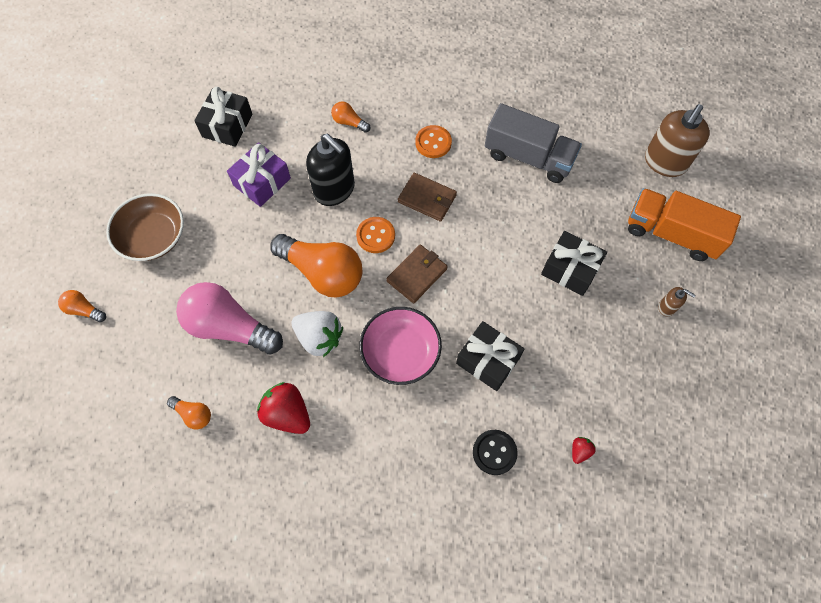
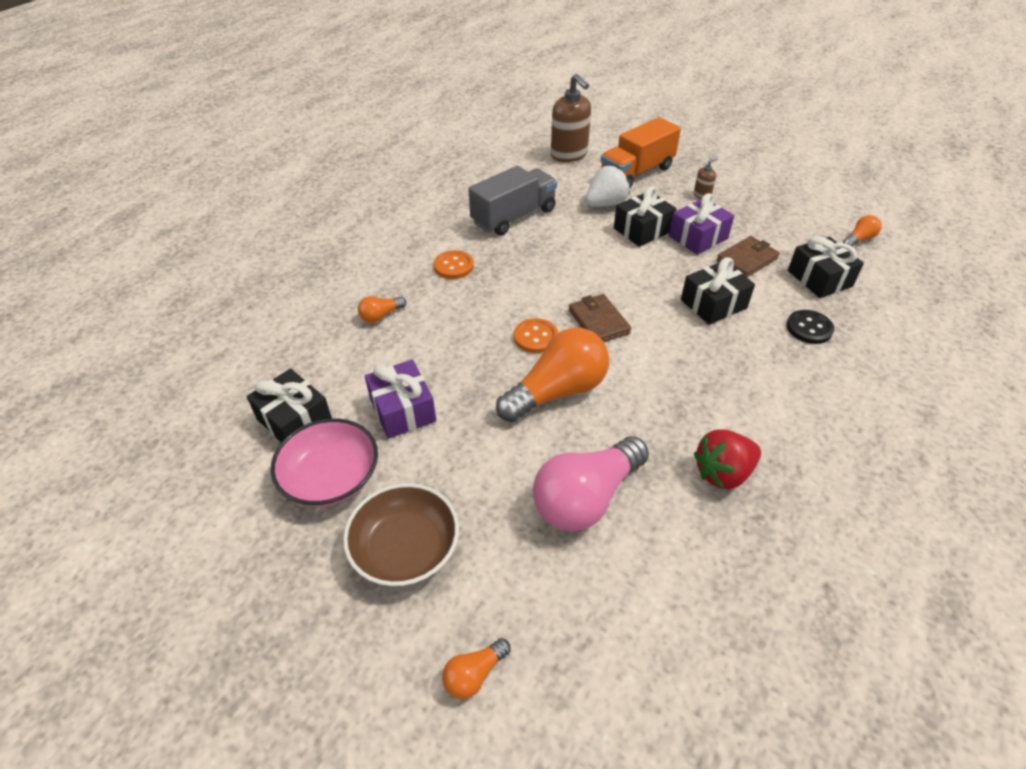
camera: 65 degrees left, 20 degrees down
(193, 414) = (694, 571): orange light bulb -> orange light bulb (859, 239)
(319, 338) = (638, 417): white strawberry -> white strawberry (605, 204)
(334, 190) = (458, 351): black soap dispenser -> none
(400, 352) = (681, 359): pink bowl -> pink bowl (331, 477)
(427, 199) = (515, 289): brown wallet -> brown wallet (747, 259)
(580, 451) = (819, 278): red strawberry -> black gift
(586, 322) = (698, 237): none -> purple gift

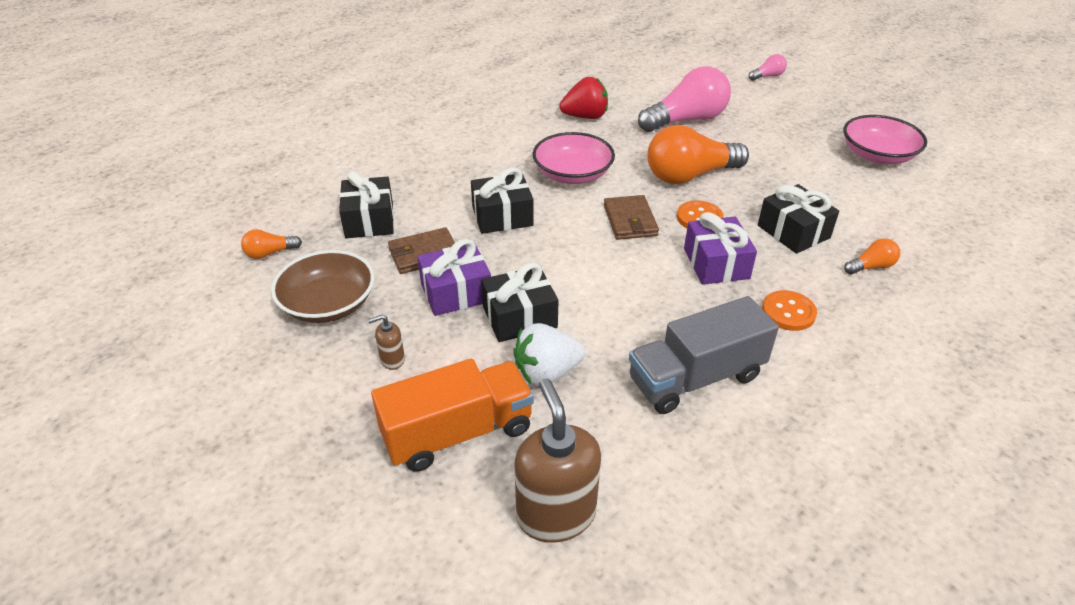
camera: 165 degrees left, 5 degrees down
(294, 420) = (925, 192): black gift -> black gift (793, 231)
(403, 410) = (828, 184): purple gift -> purple gift (716, 263)
(405, 548) = (812, 118): brown bowl -> brown bowl (328, 304)
(474, 674) = (767, 76): orange light bulb -> pink light bulb
(681, 367) = (572, 174): none -> pink bowl
(809, 328) = (432, 182): black button -> none

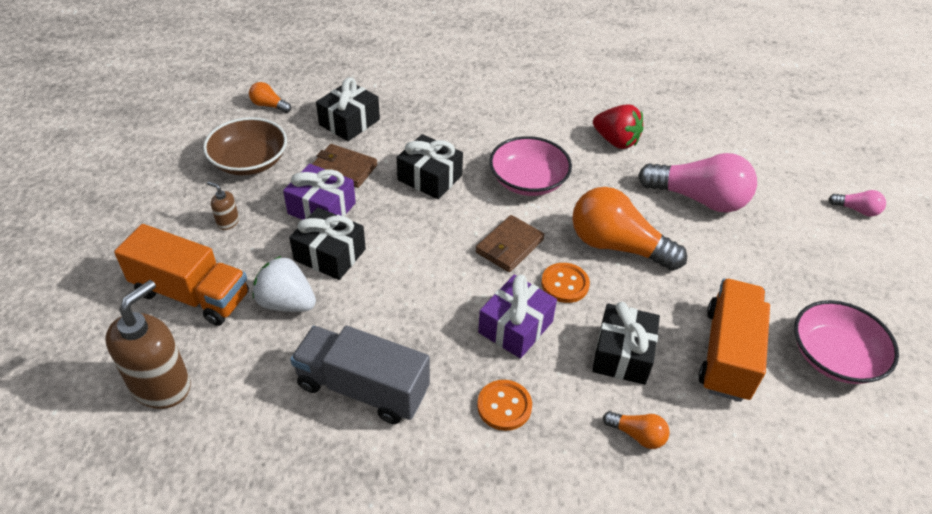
camera: 45 degrees right, 5 degrees up
(836, 190) = (727, 353): none -> orange truck

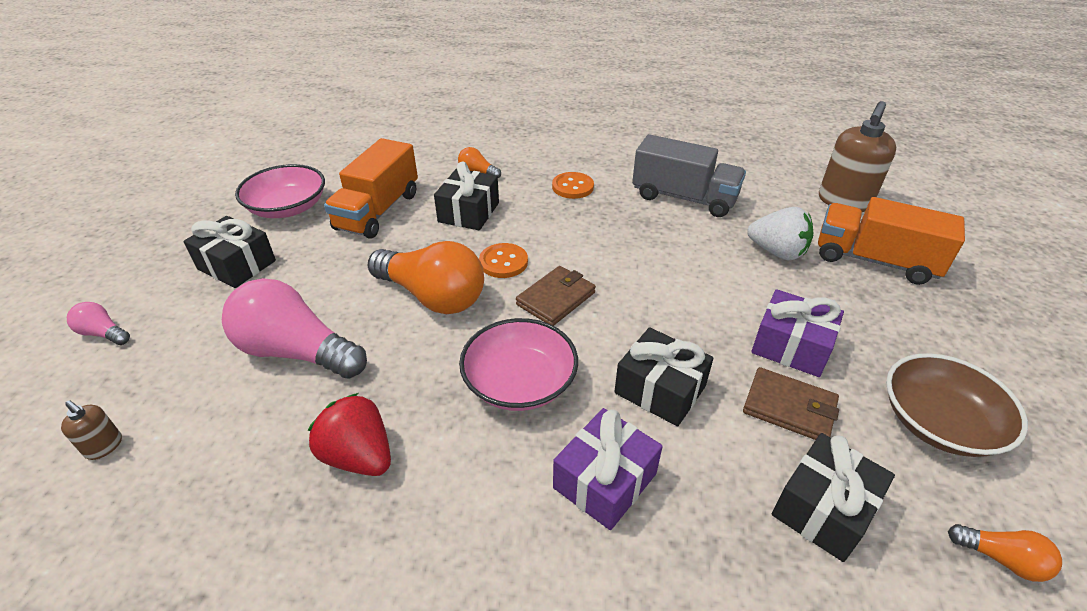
camera: 175 degrees left, 5 degrees down
(228, 222) = (896, 331): brown soap dispenser -> brown soap dispenser (104, 446)
(330, 254) = (755, 293): black gift -> black gift (237, 265)
(515, 327) = (558, 231): purple gift -> purple gift (605, 481)

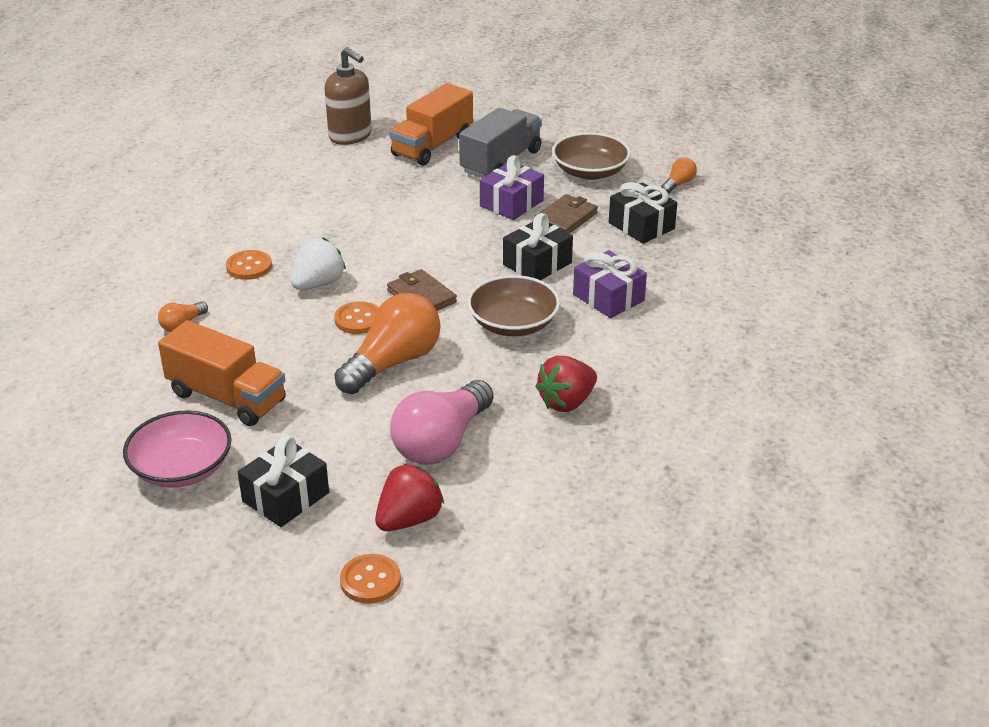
camera: 80 degrees left, 5 degrees down
(103, 333) = (370, 581): pink light bulb -> orange button
(104, 446) = (526, 544): brown soap dispenser -> none
(180, 346) = (409, 519): none -> red strawberry
(468, 212) = (262, 335): black gift -> none
(519, 382) = (513, 323): pink bowl -> brown bowl
(684, 198) = (303, 209): grey truck -> grey truck (501, 161)
(777, 252) = (404, 183): white strawberry -> white strawberry (318, 284)

